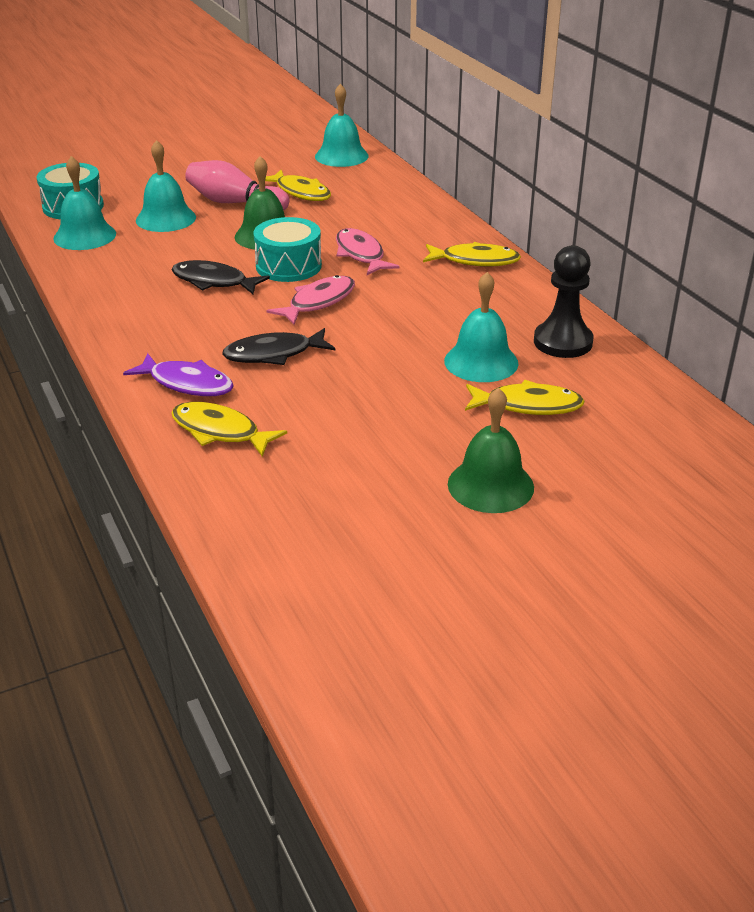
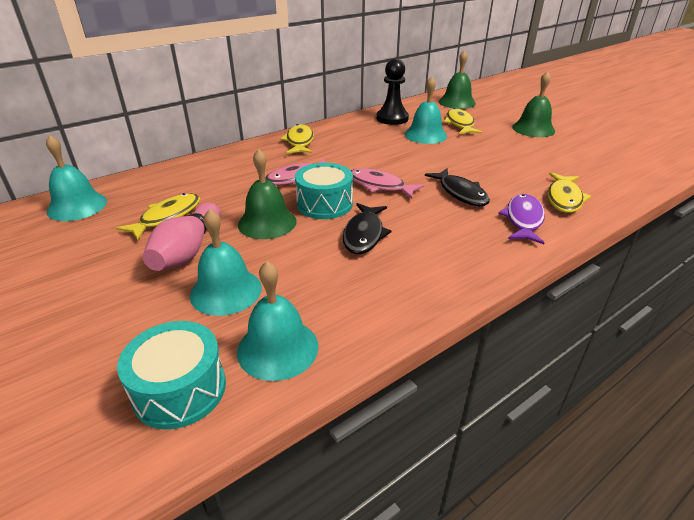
camera: 100 degrees left, 0 degrees up
(656, 428) = (457, 102): none -> green bell

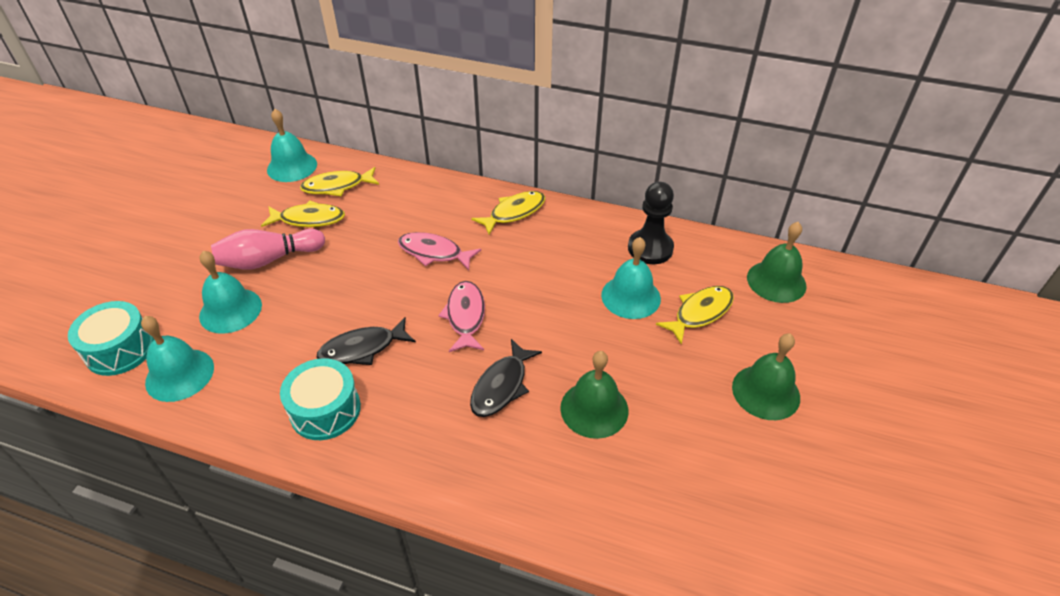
camera: 55 degrees right, 10 degrees up
(267, 222) = (339, 278): green bell -> green bell (594, 409)
(324, 204) = (398, 296): turquoise drum -> turquoise drum (325, 410)
(523, 219) = (481, 461): purple fish -> none
(564, 198) = (566, 486): yellow fish -> yellow fish (337, 186)

